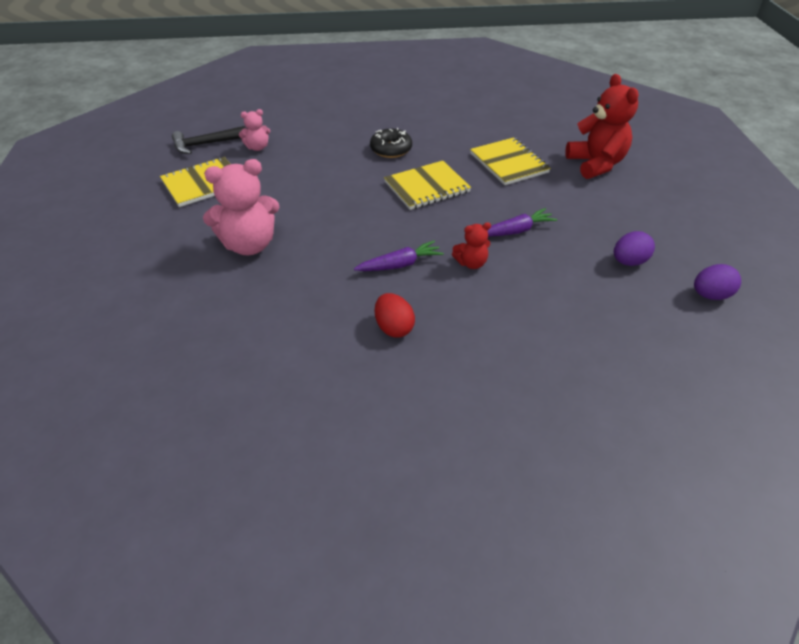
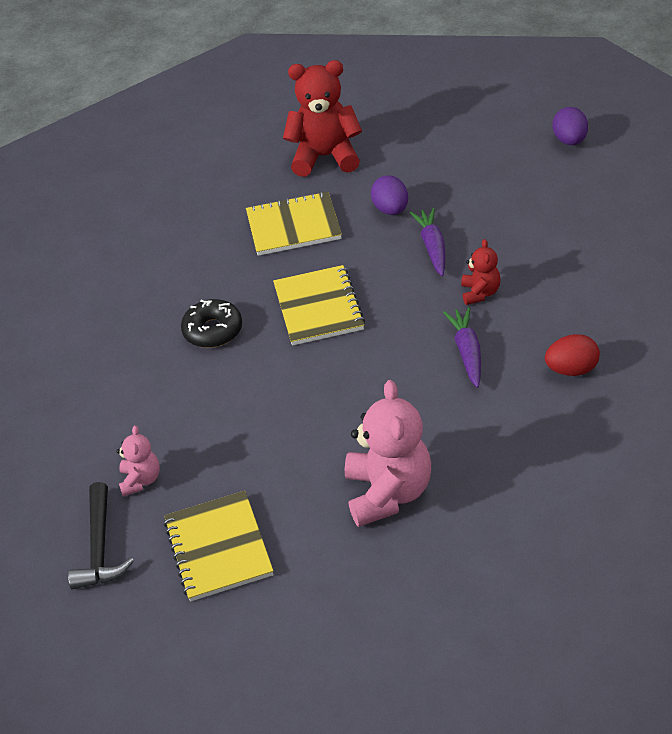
camera: 70 degrees left, 0 degrees up
(628, 262) = (508, 178): purple egg -> purple egg (391, 210)

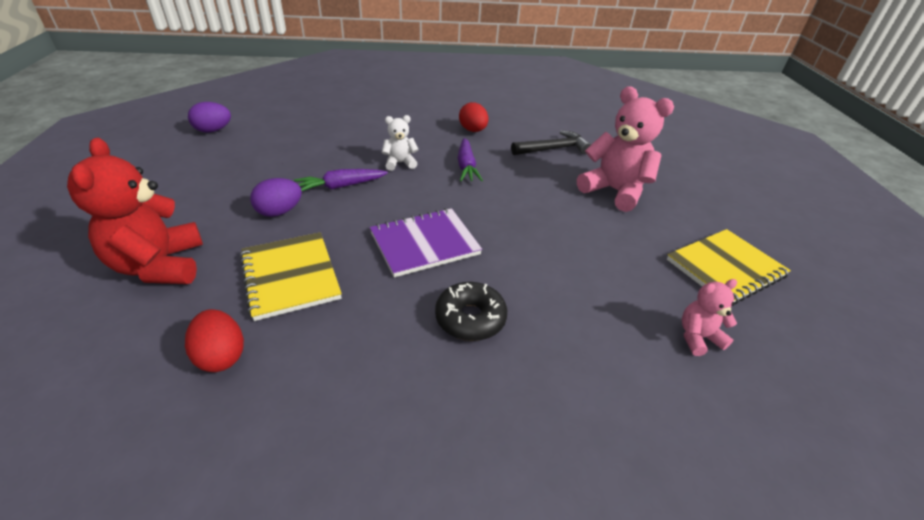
camera: 110 degrees left, 5 degrees down
(100, 548) = (794, 352): black hammer -> black hammer (553, 149)
(220, 203) = (221, 356): none -> red egg
(319, 307) = (424, 243): yellow notebook -> purple notebook
(388, 493) = (614, 191): pink teddy bear -> pink teddy bear turned 60 degrees clockwise
(467, 352) = (466, 166): purple carrot -> purple carrot turned 75 degrees counterclockwise
(480, 293) = (400, 163): red teddy bear -> white teddy bear

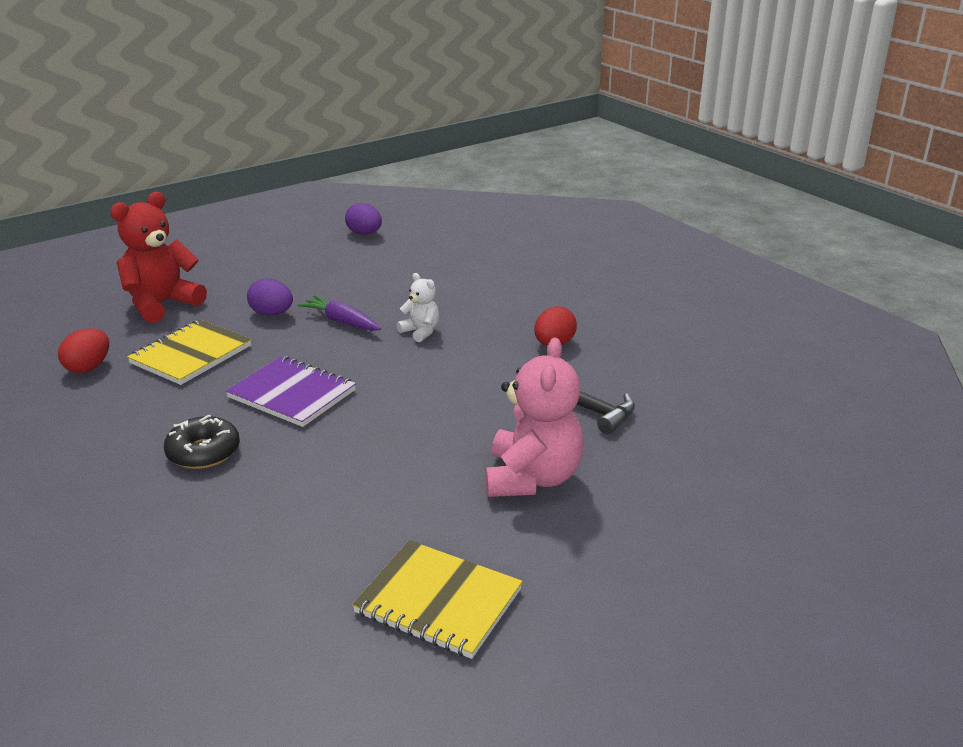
camera: 60 degrees right, 10 degrees down
(466, 166) = (463, 367): purple carrot -> none
(698, 337) = (278, 597): pink teddy bear -> none

